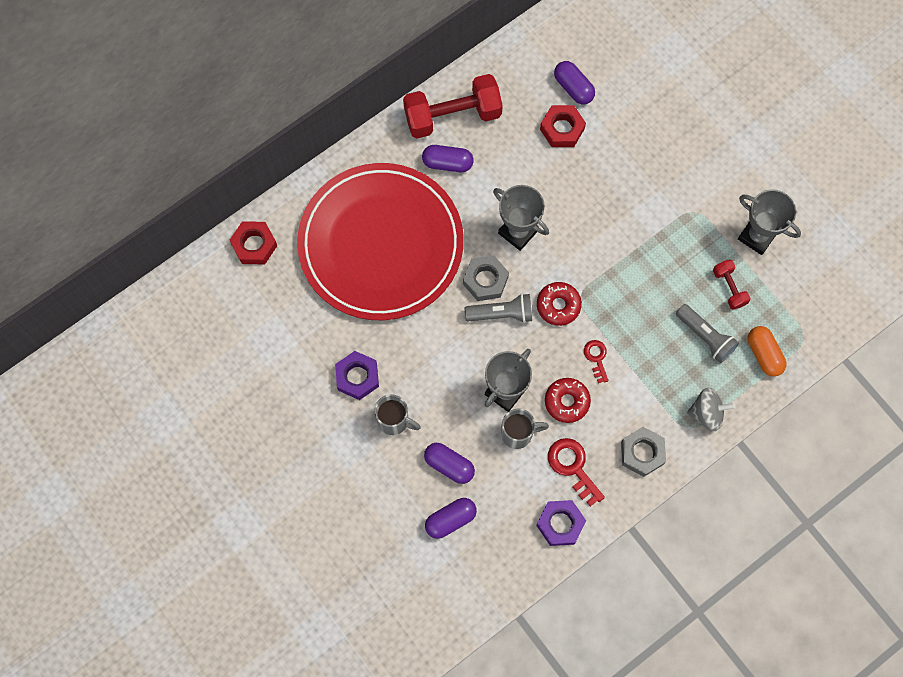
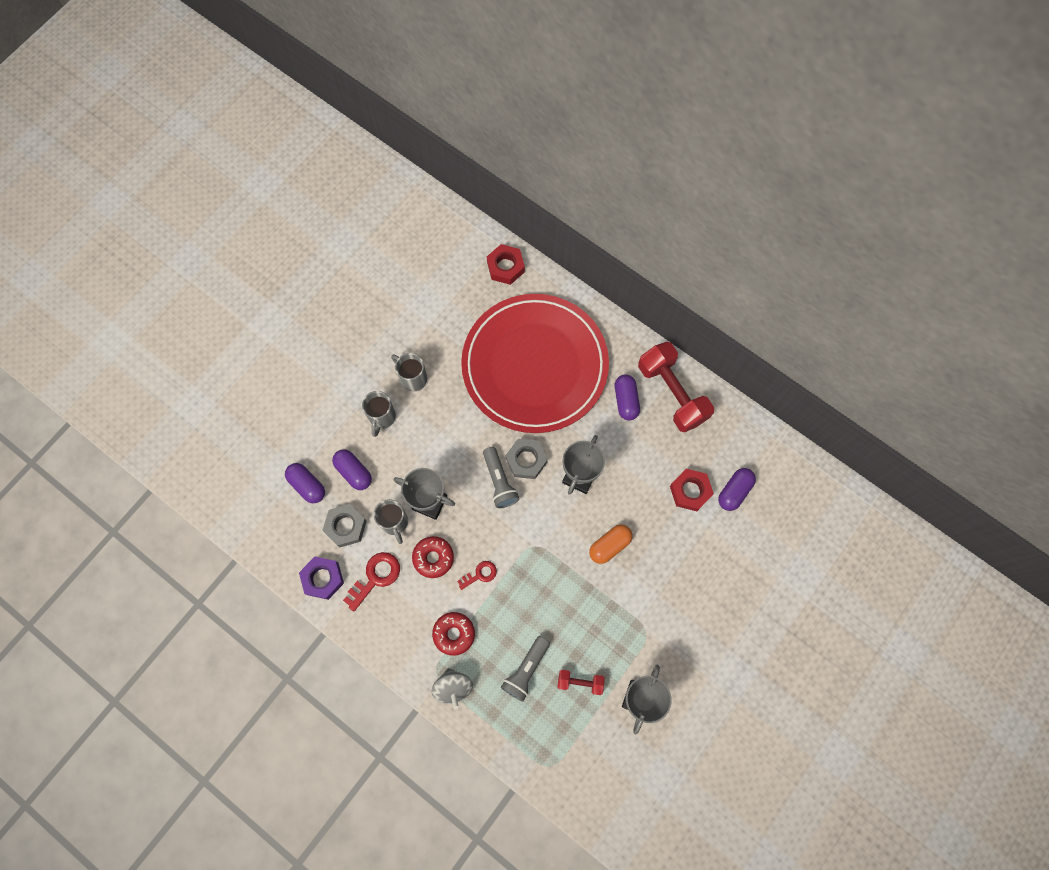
camera: 75 degrees right, 0 degrees up
(357, 377) = (412, 378): purple nut -> grey mug
(449, 465) = (354, 472): purple capsule -> purple capsule turned 60 degrees counterclockwise
(558, 305) = (520, 529): red donut -> red donut (454, 634)
(642, 453) = (402, 636): grey nut -> grey nut (346, 526)
(729, 288) = (580, 682): red dumbbell -> red dumbbell turned 45 degrees clockwise
(764, 354) = (523, 730): orange capsule -> orange capsule (610, 545)

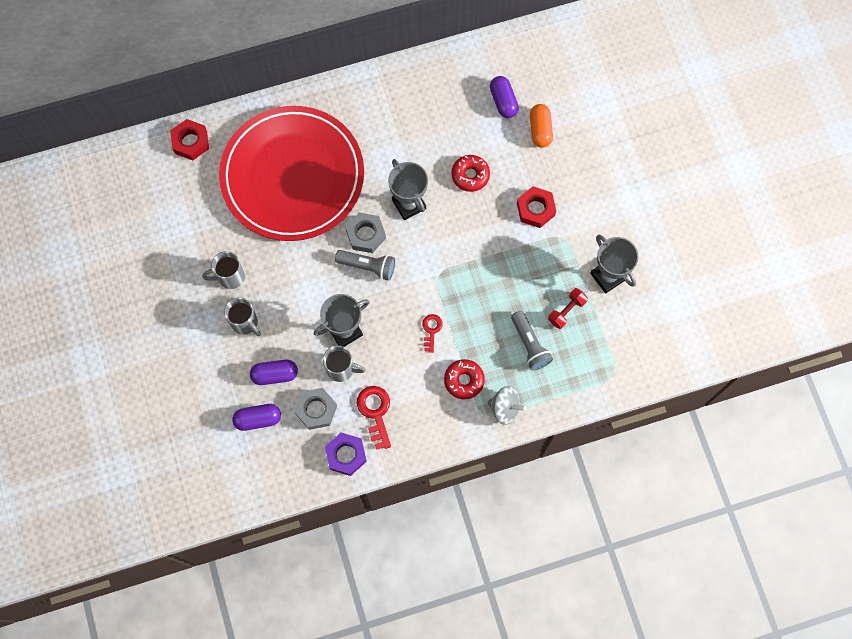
camera: 55 degrees left, 0 degrees up
(433, 558) = (392, 357): red donut -> red donut (470, 175)
(610, 545) = (479, 219): orange capsule -> orange capsule (540, 130)
(626, 400) = (374, 128): purple capsule -> none
(672, 393) = (393, 91): red dumbbell -> none
(690, 491) = (480, 132): red nut -> red nut (535, 209)

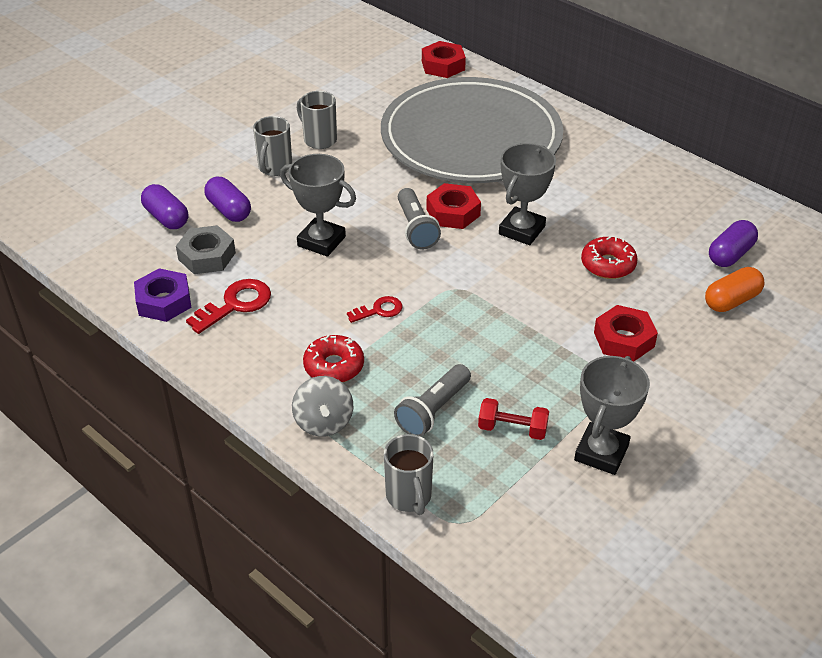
camera: 60 degrees right, 30 degrees down
(292, 176) = (471, 138): red plate -> grey plate
(341, 369) = (272, 256): grey mug -> grey mug (409, 497)
(366, 235) = (453, 212): grey nut -> red nut

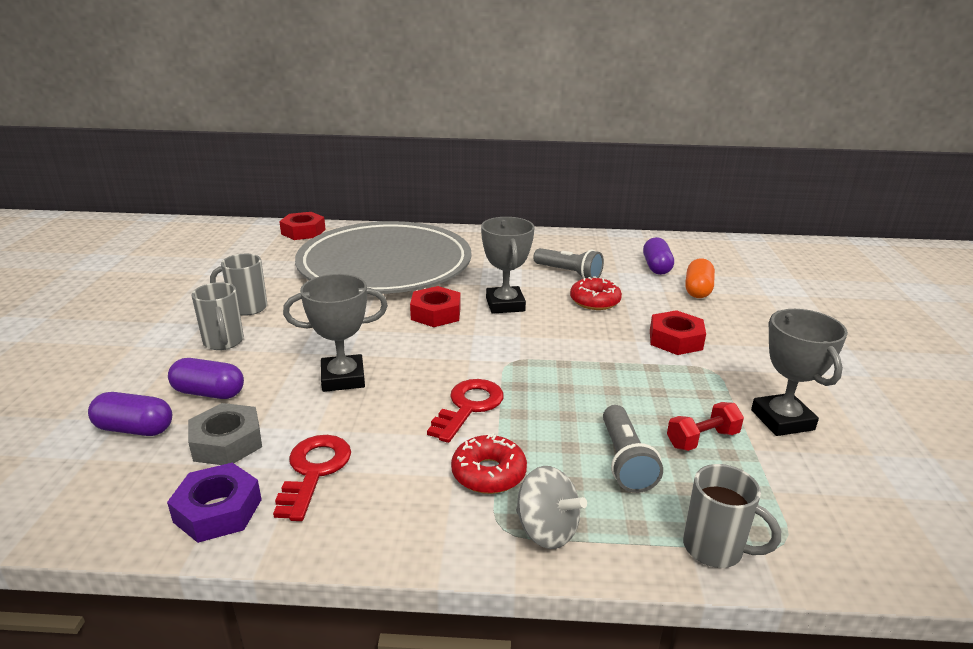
camera: 40 degrees left, 15 degrees down
(379, 310) = (468, 407): red key -> red key, size x1.62
(416, 228) = (419, 335): grey flashlight -> grey flashlight (569, 273)

